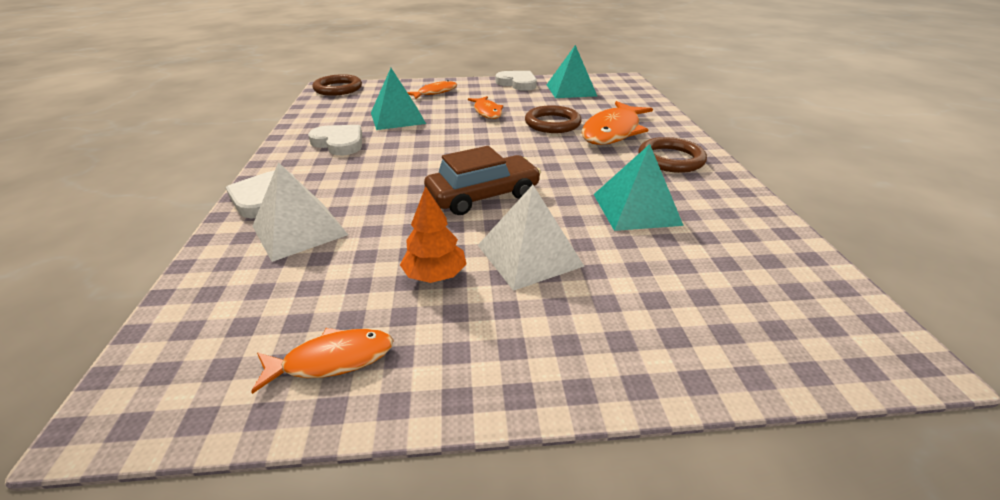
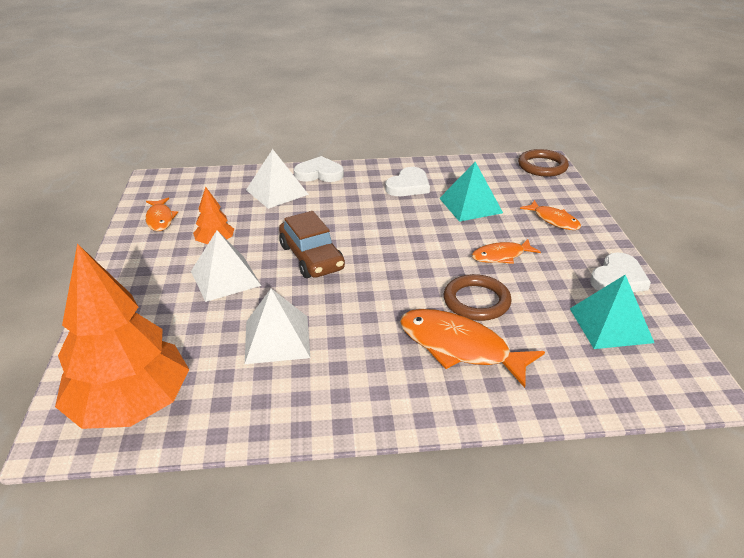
camera: 90 degrees right, 0 degrees up
(636, 209) = (277, 339): turquoise pyramid -> white pyramid
(670, 159) = (382, 384): brown ring -> none
(795, 298) = (131, 405): none -> orange tree

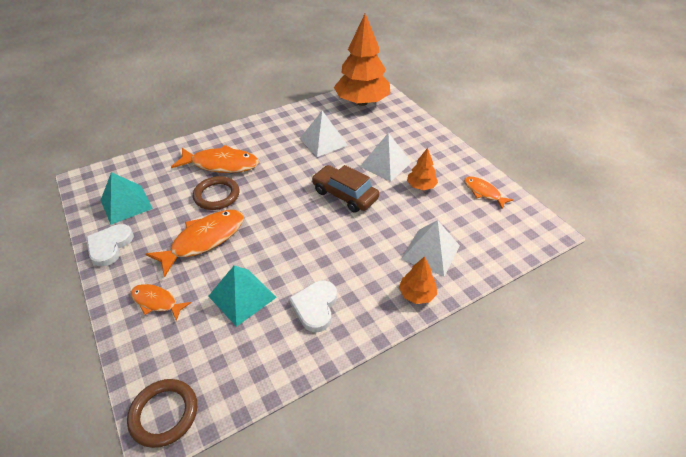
camera: 155 degrees right, 10 degrees up
(319, 173) = (417, 294): white heart -> orange tree
(501, 256) = (204, 240): orange fish -> orange fish, size x1.74

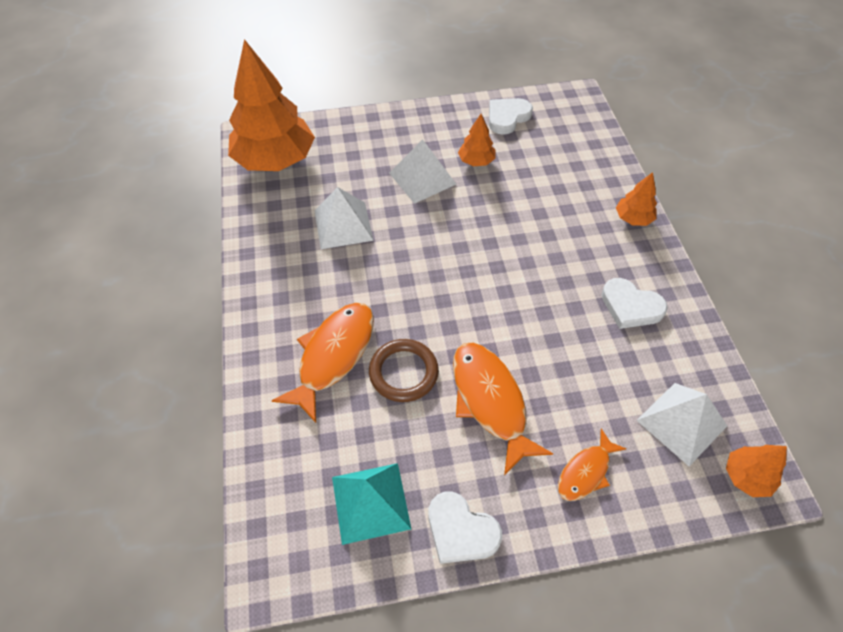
camera: 70 degrees left, 10 degrees up
(164, 414) = (746, 476): brown ring -> orange tree
(242, 296) = (599, 373): turquoise pyramid -> none
(345, 195) = (462, 232): brown car -> none
(430, 252) = (580, 189): white pyramid -> white pyramid (681, 423)
(483, 192) = (507, 117): orange fish -> white heart

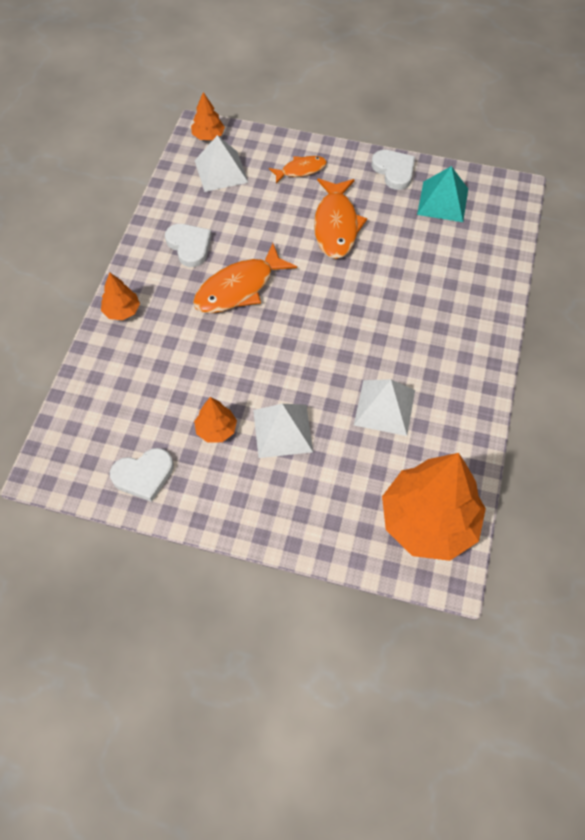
camera: 155 degrees left, 5 degrees up
(333, 356) = (436, 294): orange fish -> orange fish (239, 288)
(403, 372) = (387, 264): brown ring -> none

